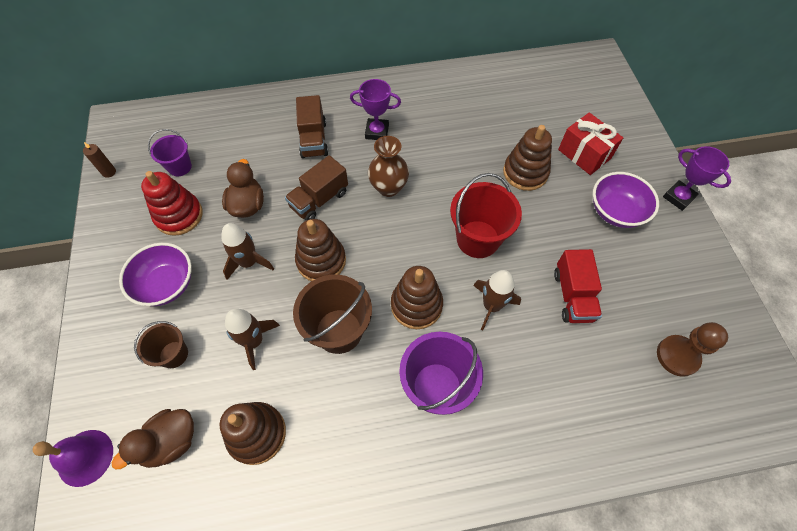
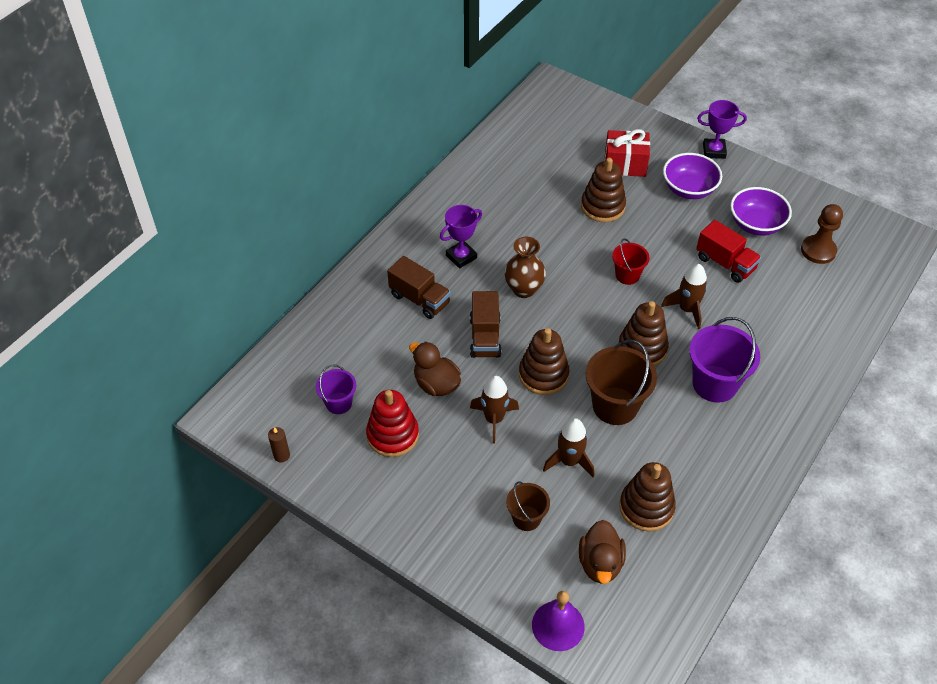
camera: 45 degrees left, 10 degrees down
(166, 284) = (454, 484): purple bowl -> purple bowl (756, 224)
(478, 239) = (627, 275): red bucket -> red bucket, size x0.58

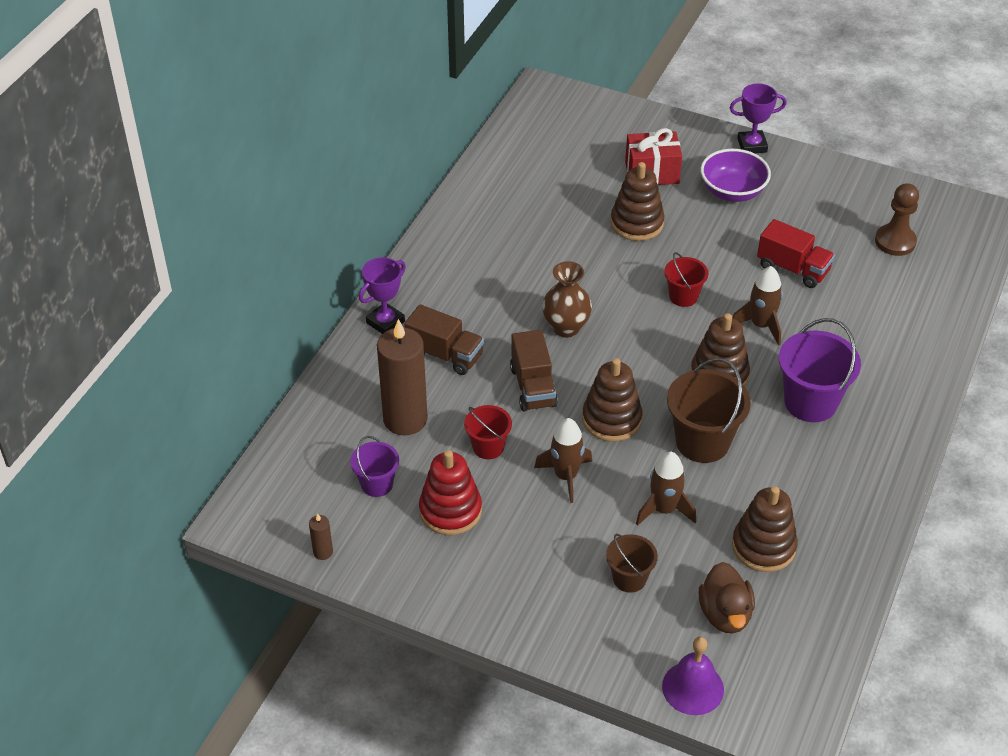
camera: 10 degrees left, 5 degrees down
(375, 350) = (405, 419): none -> brown candle
(436, 384) = (488, 447): brown duck -> red bucket
(461, 256) = (483, 300): purple trophy -> purple trophy (385, 322)
(756, 224) = (818, 221): purple bowl -> none

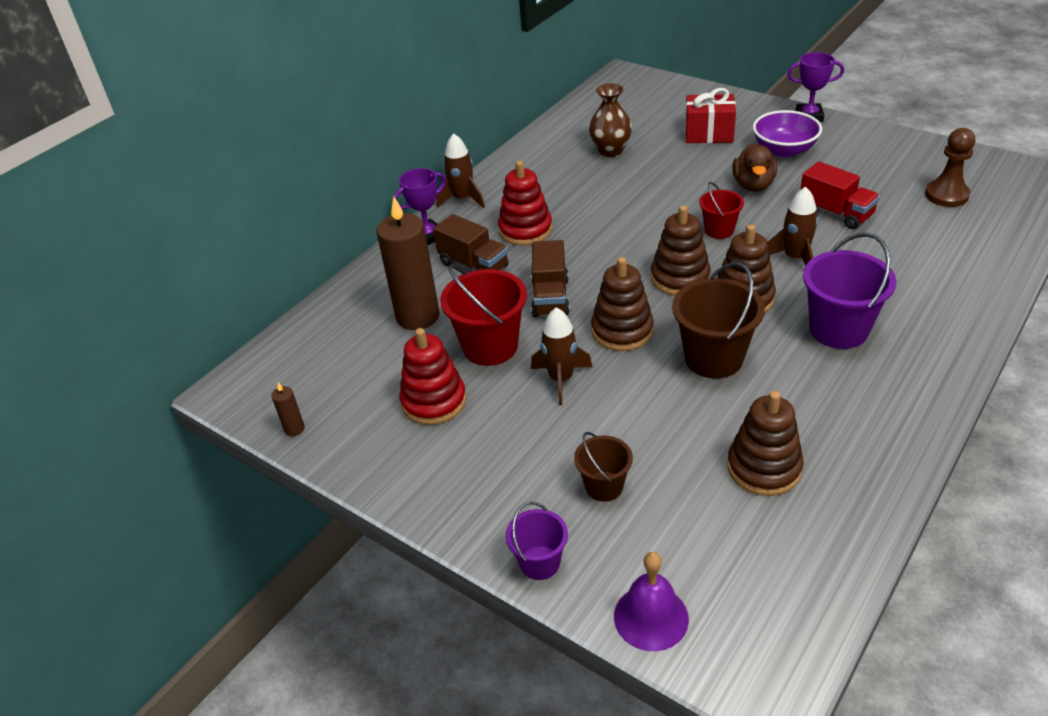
camera: 15 degrees right, 5 degrees down
(377, 484) = (370, 371): purple bucket -> purple bucket (539, 562)
(487, 308) = (525, 230): none -> red stacking toy
(488, 447) = (490, 346): red bucket -> red bucket, size x1.72
(566, 327) = (596, 249): brown vase -> brown vase (610, 151)
(637, 223) = (686, 171): brown stacking toy -> brown stacking toy (680, 278)
(664, 509) = (658, 420): brown rocket -> brown rocket (463, 199)
(725, 614) = (706, 537): brown duck -> brown duck (753, 185)

